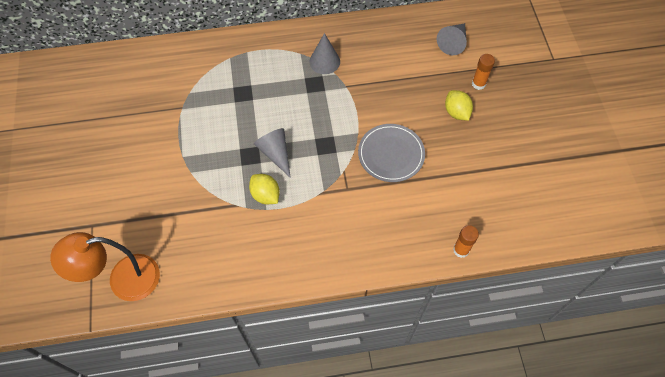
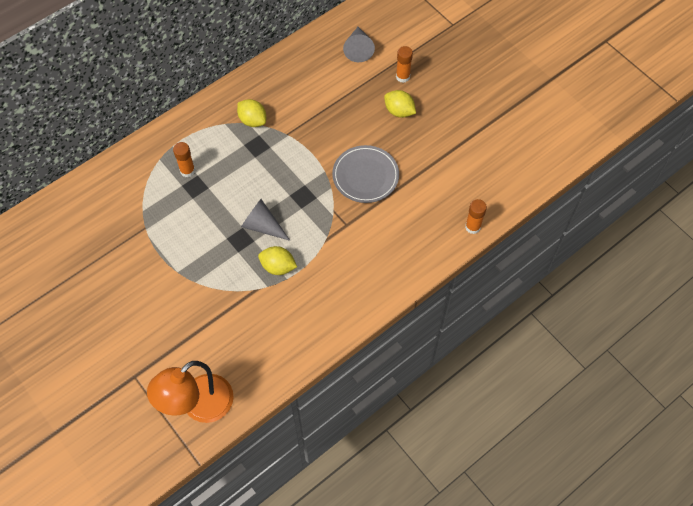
camera: 30 degrees left, 0 degrees up
(245, 77) = (187, 171): none -> orange glue stick
(324, 61) = (252, 120): grey cone -> yellow lemon

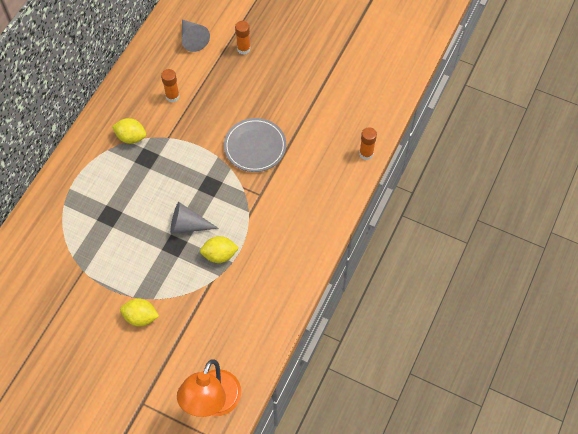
camera: 25 degrees left, 0 degrees up
(187, 171) = (95, 205): orange glue stick -> orange glue stick (172, 96)
(399, 111) = (255, 80): yellow lemon -> yellow lemon (141, 317)

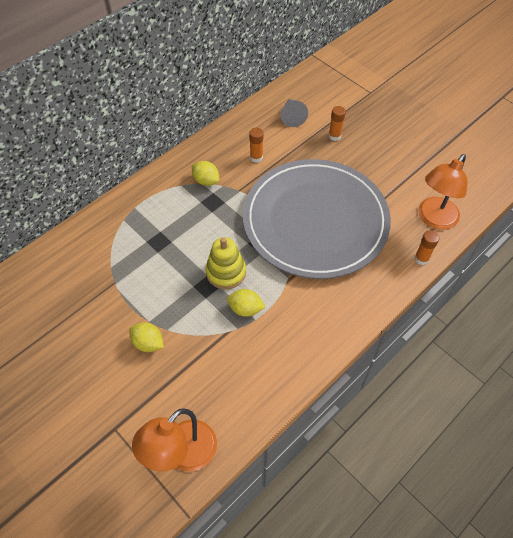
camera: 20 degrees right, 5 degrees down
(187, 225) = (226, 272): grey cone -> yellow stacking toy
(255, 146) = (315, 221): grey plate -> grey plate, size x2.37
(366, 110) = (434, 219): none -> orange lamp

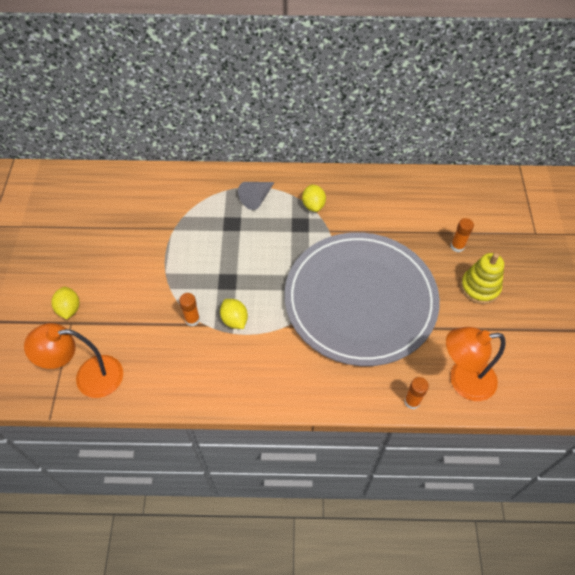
camera: 45 degrees right, 0 degrees up
(148, 343) = (149, 287): yellow lemon -> yellow lemon (69, 309)
(226, 272) = (251, 283): yellow stacking toy -> yellow stacking toy (480, 287)
(256, 157) = (371, 216): orange glue stick -> orange glue stick (192, 319)
(292, 116) = (439, 205): grey cone -> grey cone (256, 198)

